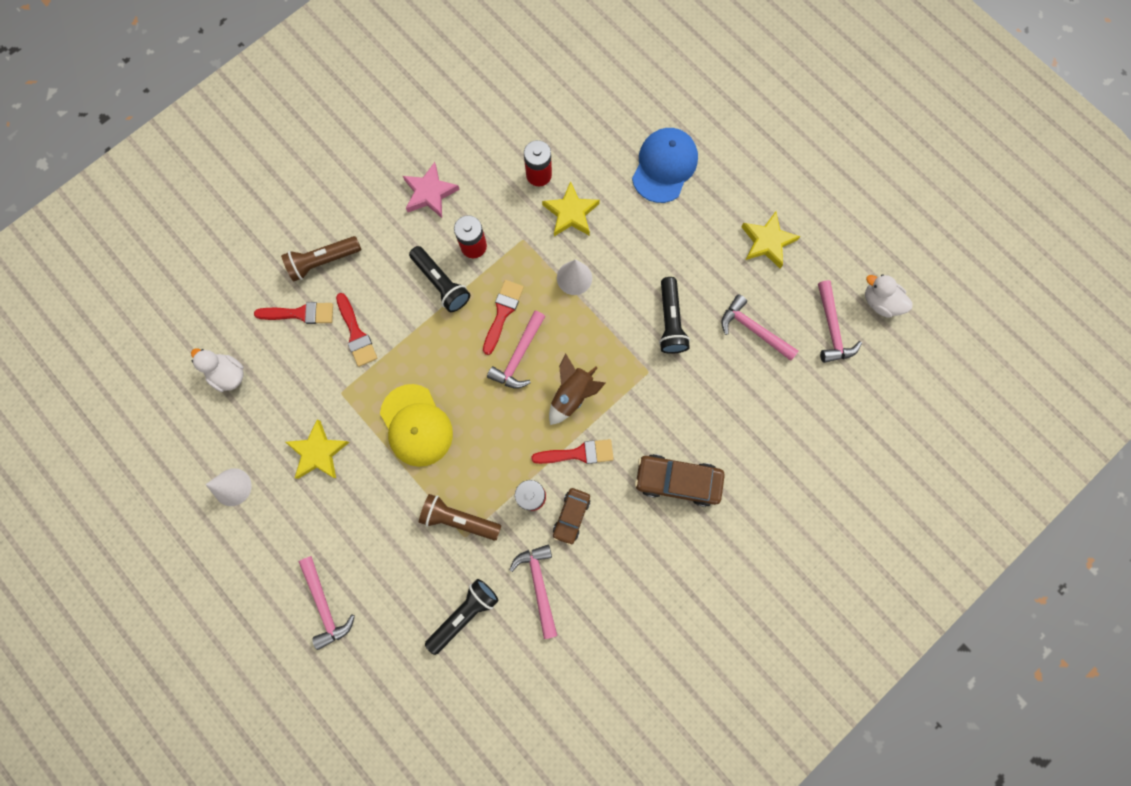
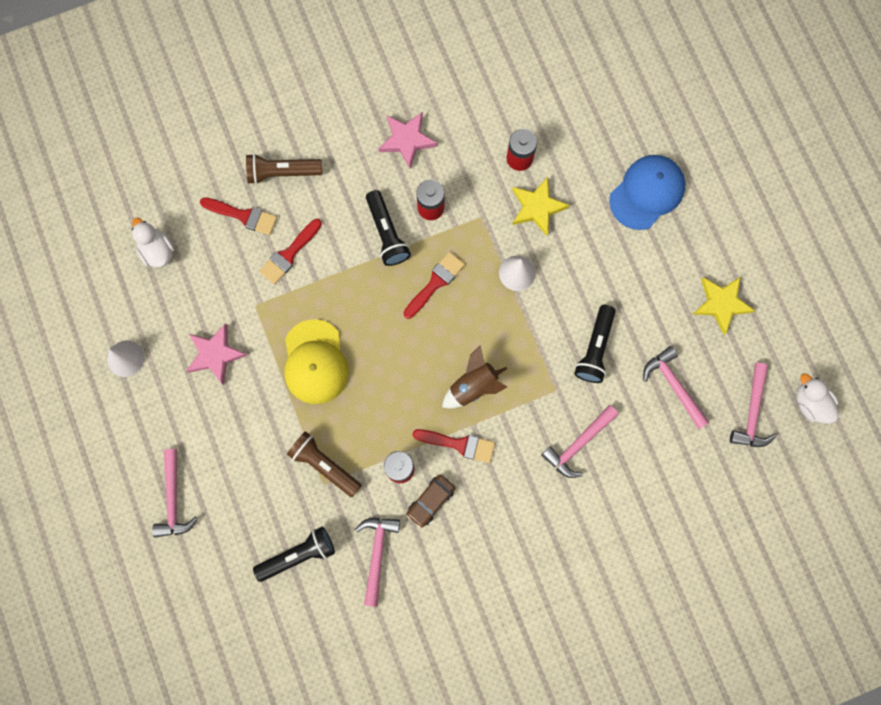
camera: 20 degrees right, 0 degrees up
(318, 452) = (215, 354): yellow star -> pink star
(356, 334) = (289, 254): red brush -> red brush turned 45 degrees clockwise
(519, 356) = (436, 330): pink hammer -> pink hammer (578, 444)
(677, 480) = (544, 505): brown car -> none

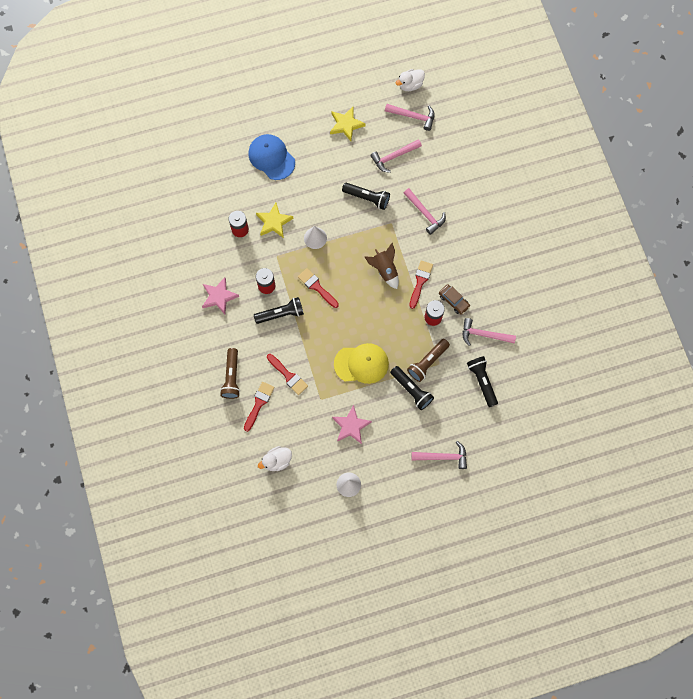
camera: 85 degrees left, 5 degrees down
(277, 443) = (411, 390): none -> black flashlight

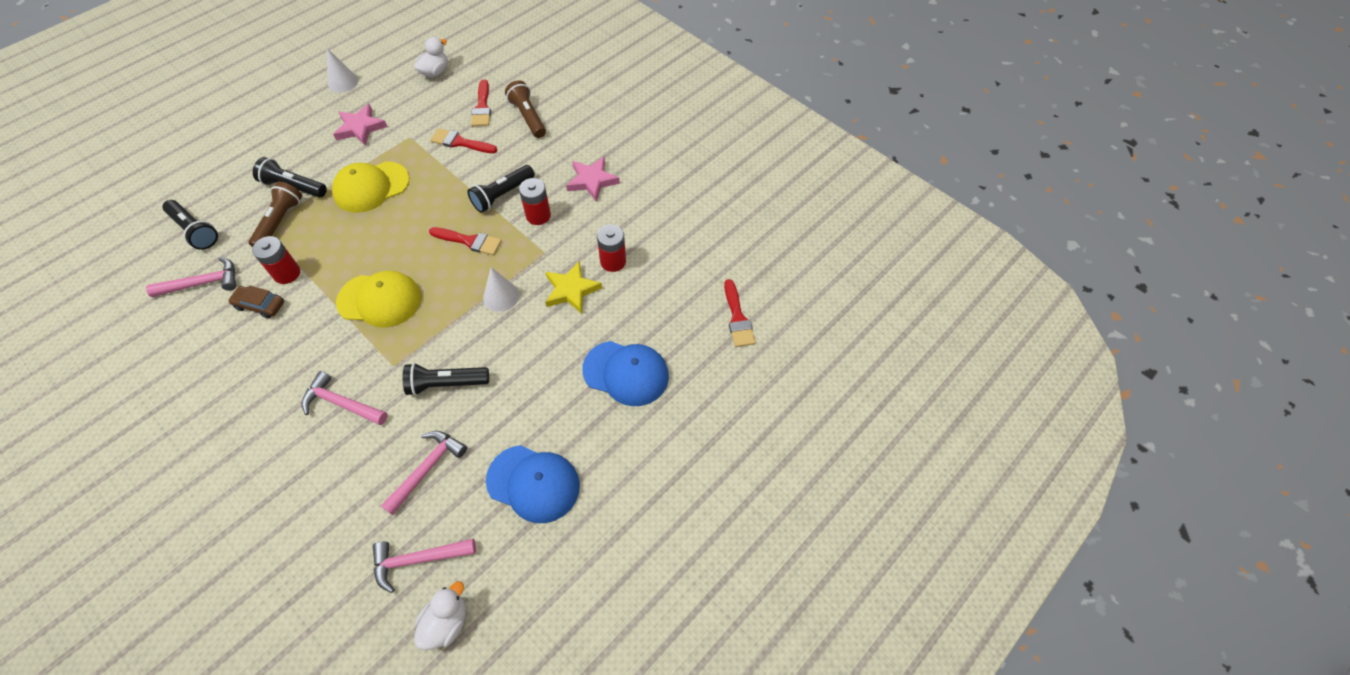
camera: 150 degrees right, 15 degrees down
(346, 125) = (533, 483): yellow star -> blue cap
(384, 270) = (380, 300): brown rocket -> yellow cap
(420, 281) = (320, 308): red brush -> red brush (737, 318)
(443, 457) = (232, 142): pink hammer -> none

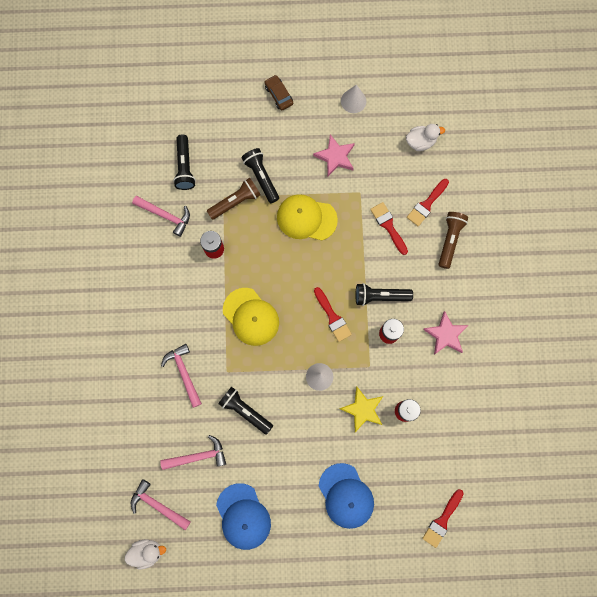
camera: 45 degrees right, 20 degrees up
(260, 305) = (185, 261): brown car -> brown car (278, 95)

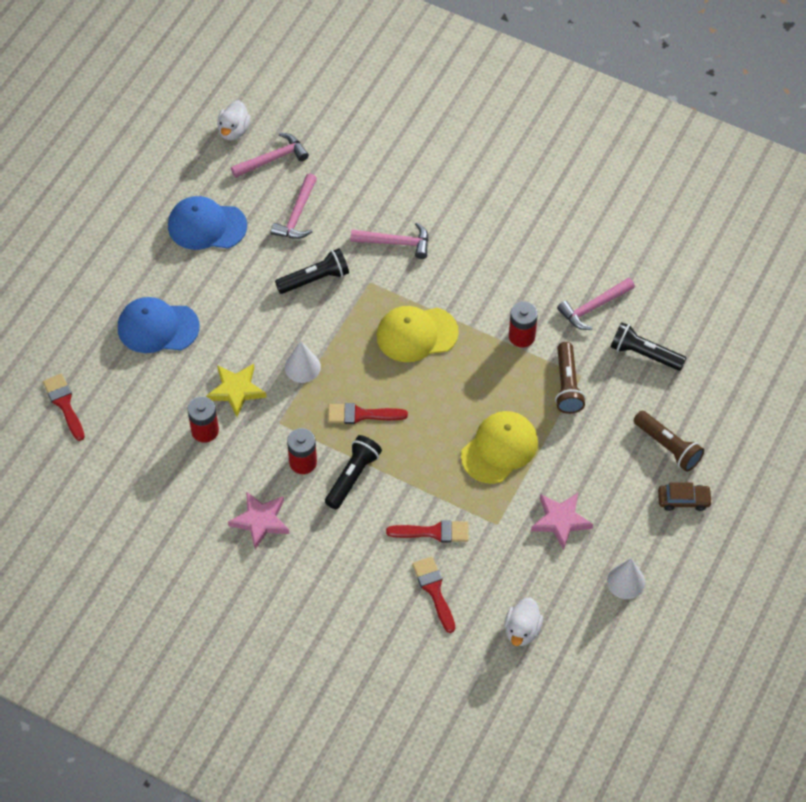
camera: 120 degrees right, 20 degrees down
(261, 177) = (582, 427): black flashlight -> none
(449, 240) = (371, 591): brown flashlight -> brown flashlight (668, 447)

